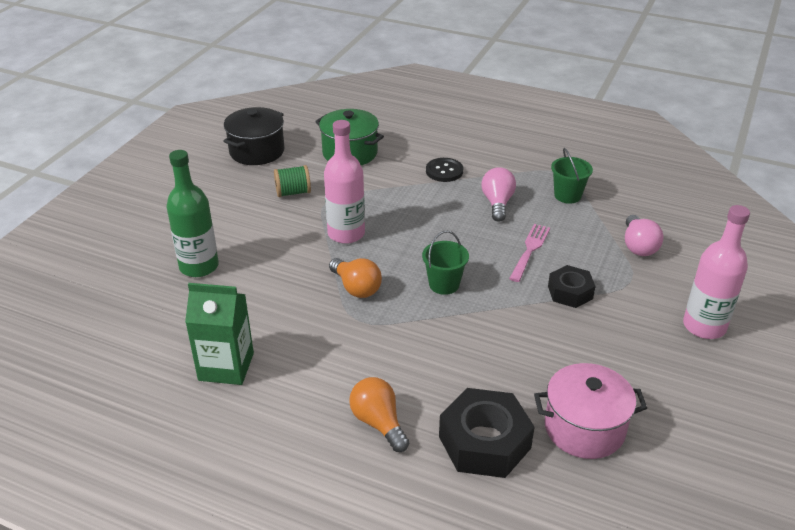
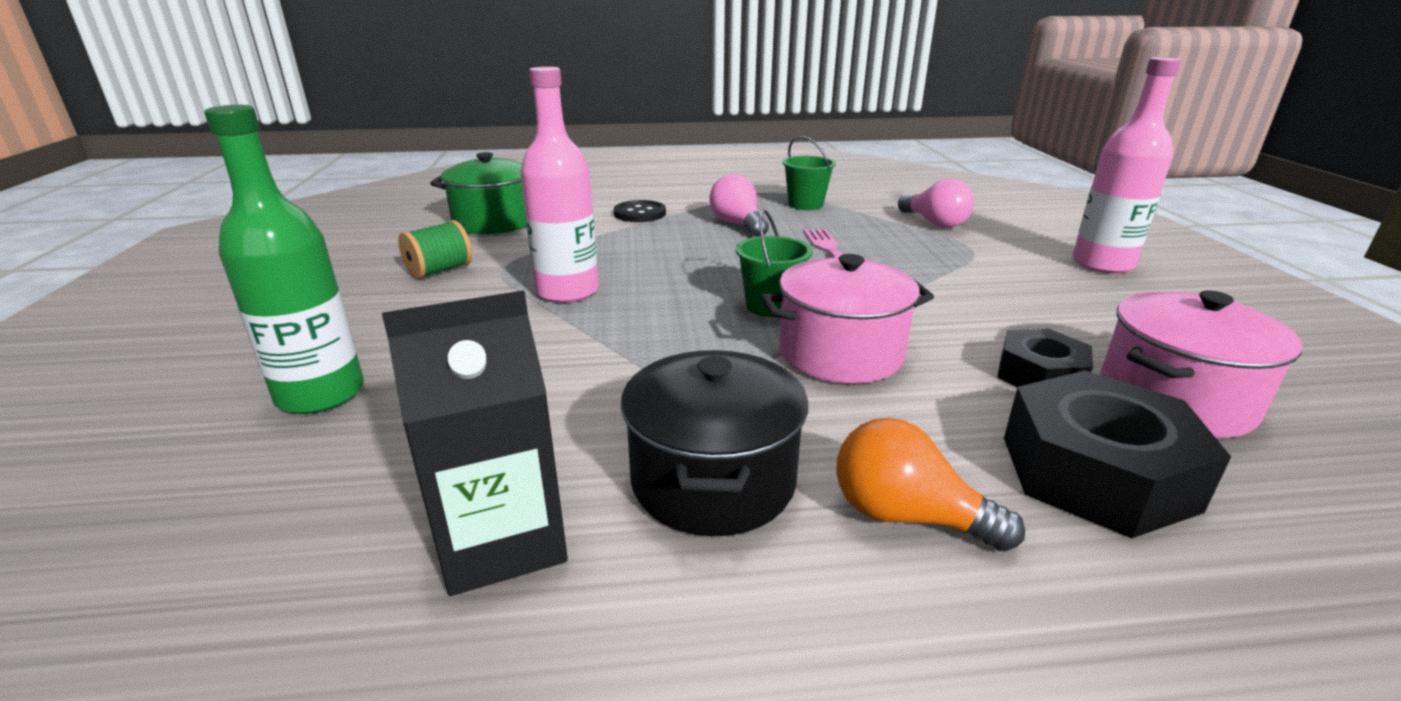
camera: 30 degrees left, 10 degrees down
(226, 366) = (501, 540): green carton -> black carton
(257, 151) = (343, 245): black pot -> black pot (713, 480)
(356, 288) = (648, 343): orange light bulb -> none
(445, 331) = (840, 353): none -> pink pot
(570, 292) = (929, 273): black nut -> black nut (1040, 375)

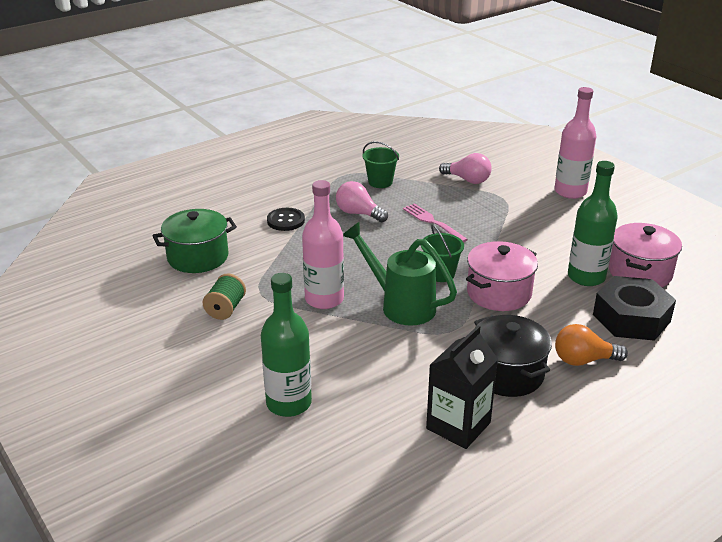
camera: 30 degrees left, 5 degrees up
(660, 325) = (400, 305): none -> green watering can
(1040, 375) = (586, 277): black nut -> green bottle

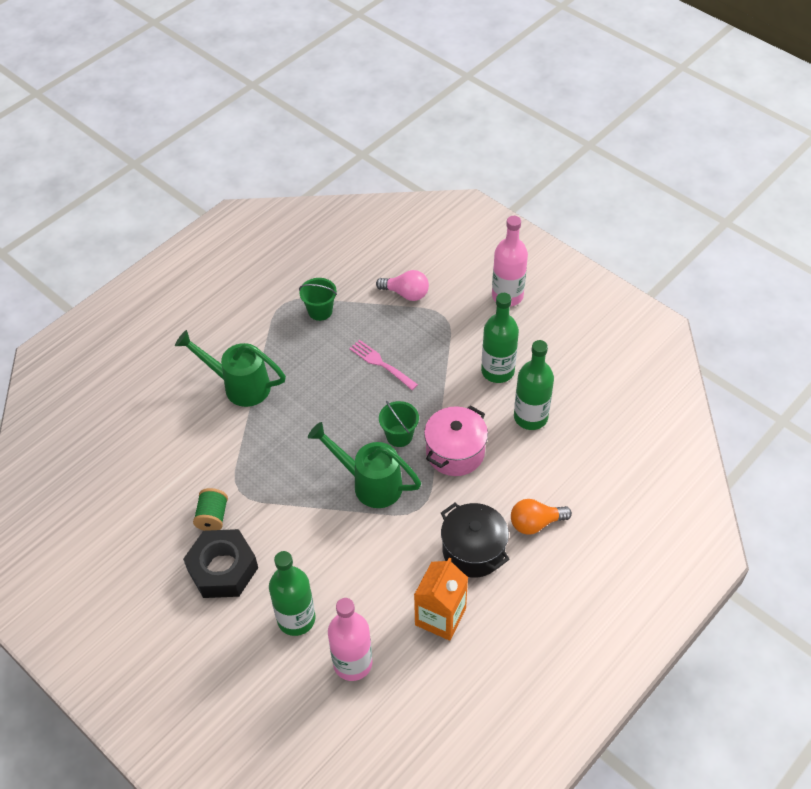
camera: 10 degrees left, 20 degrees up
(198, 257) = (167, 452): green pot -> none
(286, 220) = (239, 385): black button -> green watering can
(324, 299) = (299, 488): pink bottle -> pink bottle (352, 663)
(358, 213) = (307, 363): pink light bulb -> none
(458, 425) = (440, 616): black carton -> orange carton
(554, 240) = (497, 371): none -> green bottle
(631, 318) = (573, 464): black nut -> black nut (223, 569)
(640, 272) = (578, 403): pink pot -> none

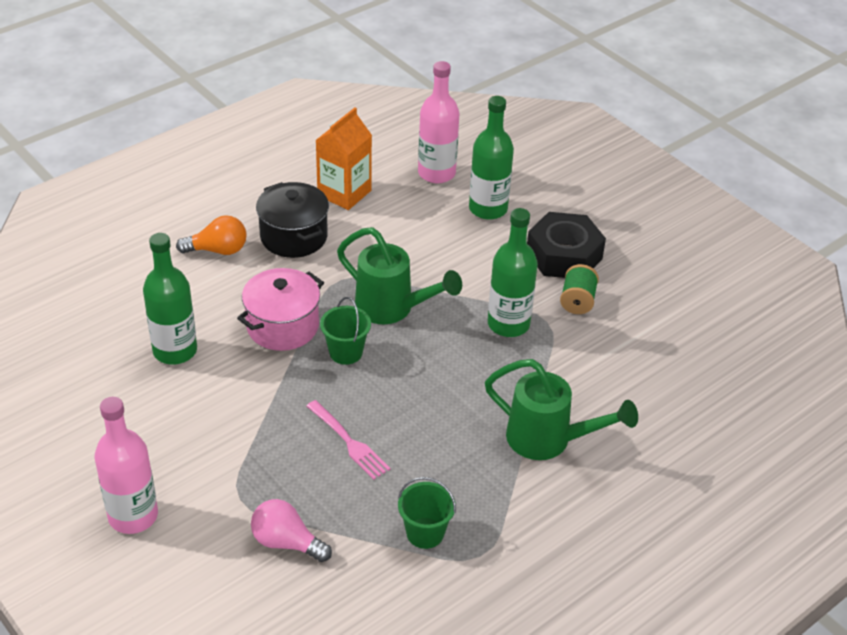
camera: 175 degrees left, 10 degrees down
(497, 371) = (193, 410): green bottle -> green bottle (508, 324)

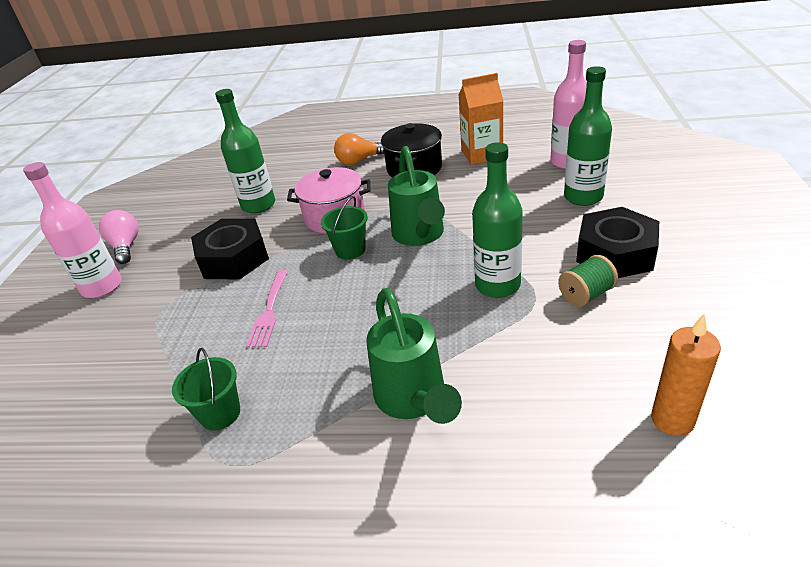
camera: 50 degrees right, 5 degrees down
(218, 250) = (359, 161): orange light bulb -> orange light bulb turned 120 degrees clockwise
(238, 416) = (234, 258): none -> black nut
(286, 542) = (138, 357): pink light bulb -> pink light bulb (126, 246)
(704, 363) = (672, 420): none -> orange candle

